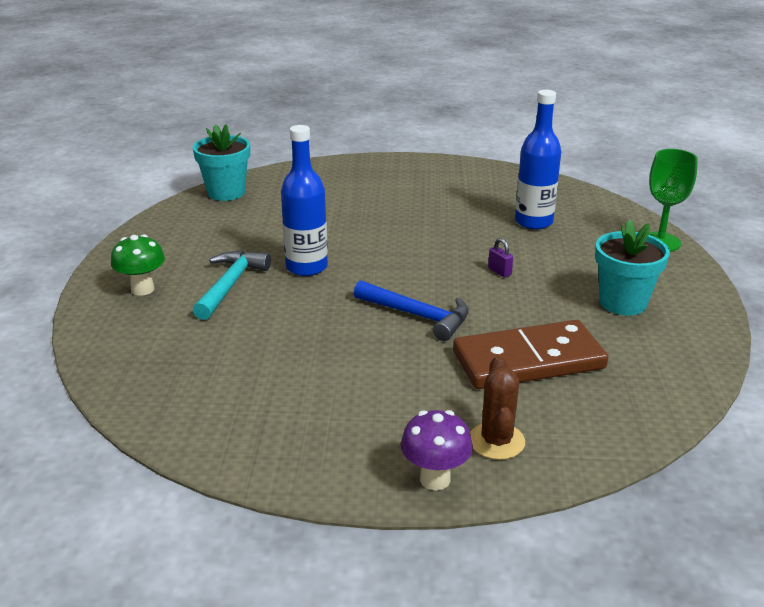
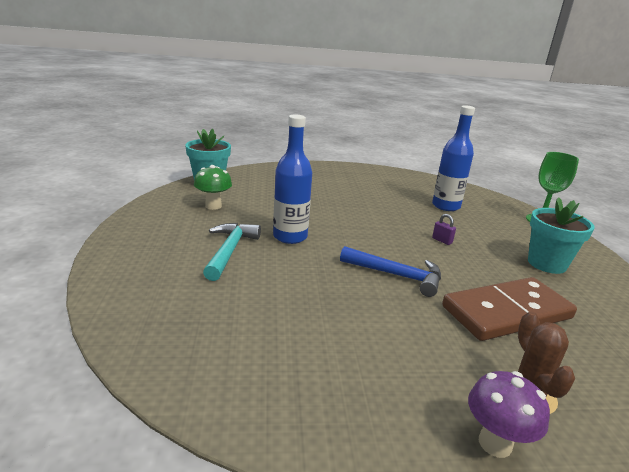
camera: 10 degrees left, 5 degrees down
(142, 289) = (152, 254): green mushroom -> green mushroom (213, 206)

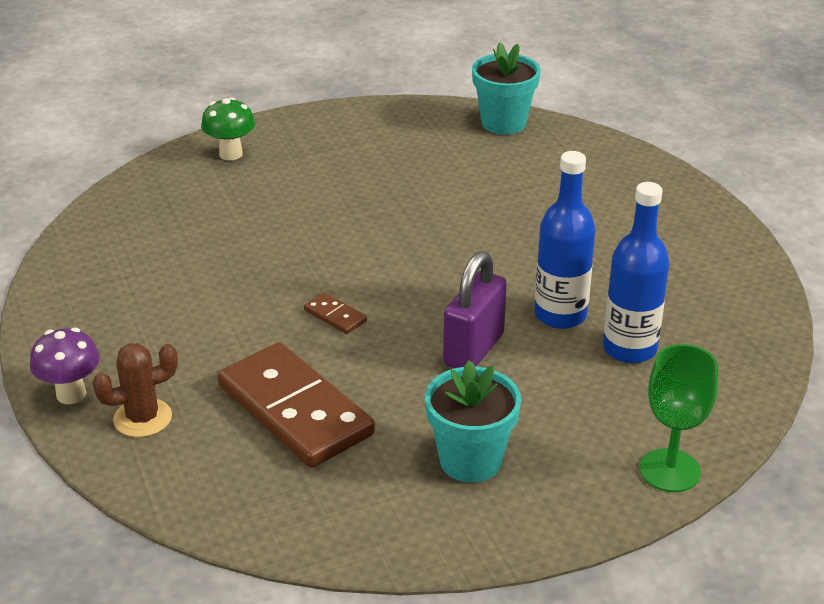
camera: 75 degrees right, 10 degrees up
(213, 206) = (428, 147): green mushroom -> green mushroom (231, 154)
(230, 251) = (315, 190): turquoise hammer -> none
(290, 237) = (383, 221): blue bottle -> blue bottle (560, 315)
(396, 275) = (335, 316): blue hammer -> brown domino
(442, 241) = (474, 349): purple padlock -> purple padlock, size x2.39

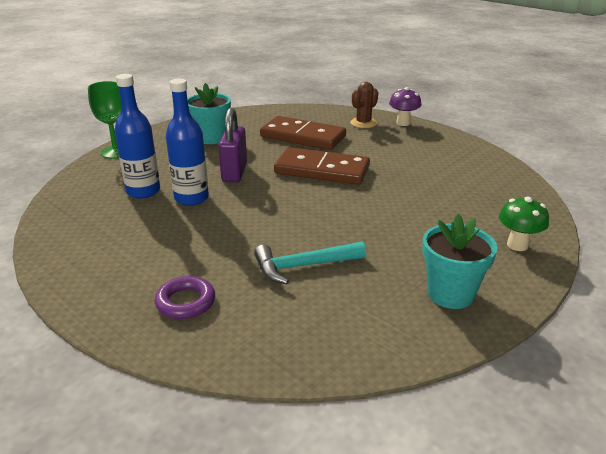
camera: 155 degrees right, 5 degrees down
(335, 316) = (322, 170): brown domino -> brown domino, size x2.45
(471, 189) = (303, 266): none -> turquoise hammer
(503, 123) = (326, 354): turquoise flower pot -> turquoise flower pot (450, 294)
(607, 186) = (185, 302): none -> purple ring

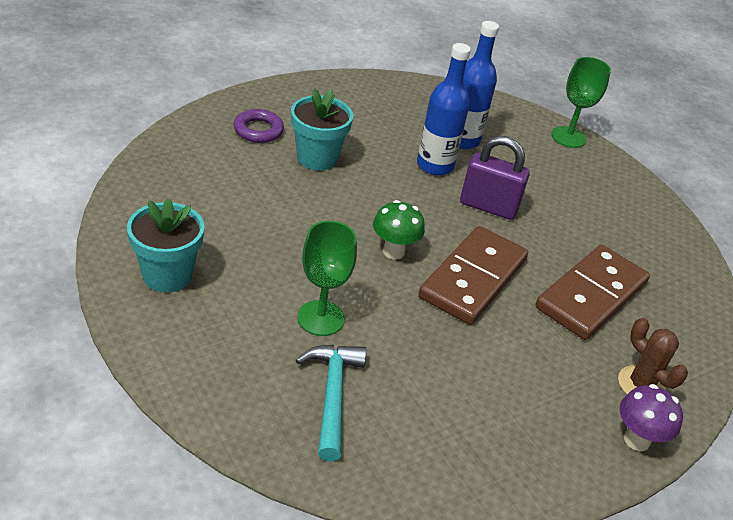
camera: 100 degrees right, 10 degrees up
(211, 138) = (599, 211): turquoise flower pot -> turquoise flower pot (317, 158)
(303, 266) = (270, 201): turquoise hammer -> turquoise hammer (332, 396)
(418, 215) = (320, 318): none -> green goblet
(517, 245) = (211, 374): green mushroom -> green mushroom (393, 251)

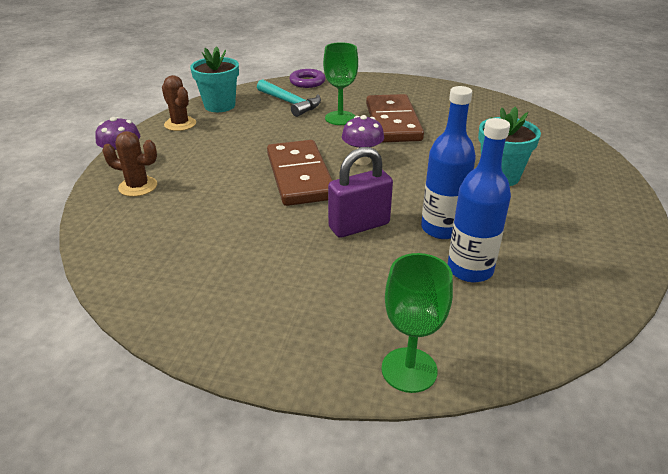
camera: 140 degrees right, 5 degrees down
(167, 275) = (423, 95): turquoise flower pot -> turquoise flower pot (219, 105)
(258, 130) = (559, 167): purple ring -> purple ring (307, 82)
(393, 251) = (362, 160): green mushroom -> purple mushroom
(517, 469) = (180, 124): none -> brown cactus
(591, 295) = (215, 215): brown domino -> brown domino (393, 122)

